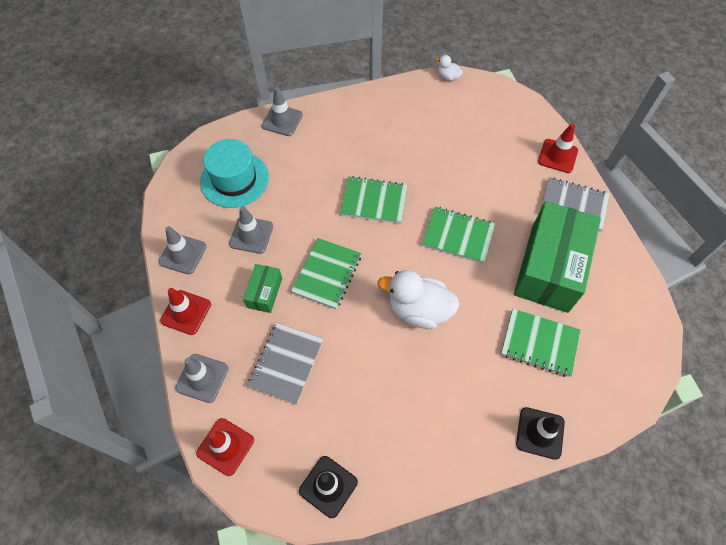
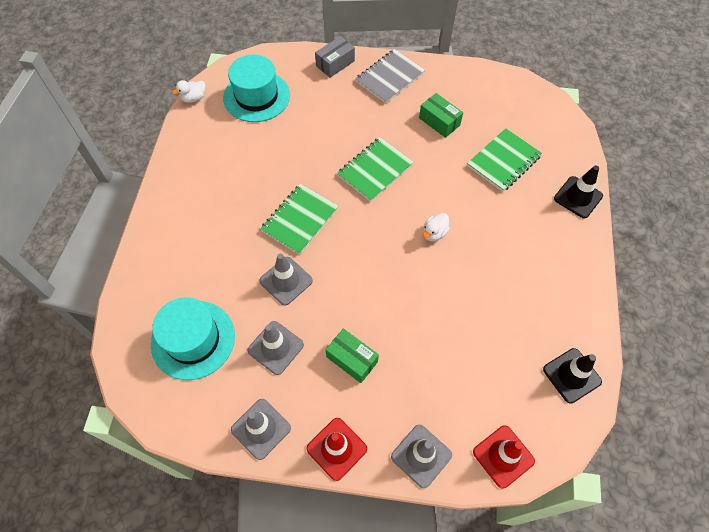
camera: 65 degrees left, 0 degrees up
(282, 120) = (144, 262): grey traffic cone -> grey traffic cone (286, 281)
(286, 364) = (439, 367): grey notebook -> none
(327, 274) = (360, 293): green notebook -> none
(418, 310) = (434, 233): white duck -> white duck, size x0.48
(479, 116) = (256, 96): none -> turquoise hat
(549, 267) = (439, 121): green box -> green box, size x0.45
(557, 156) = (335, 63): red traffic cone -> grey box

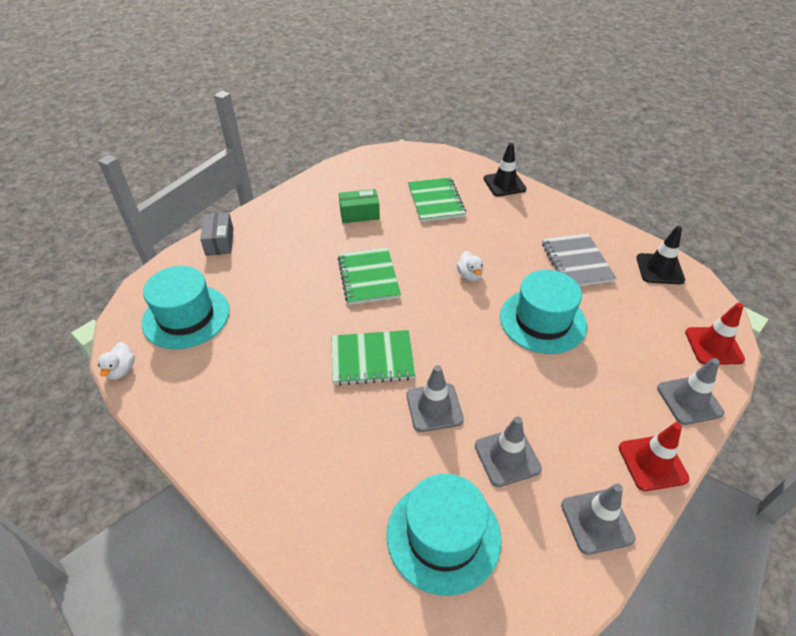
camera: 55 degrees left, 15 degrees down
(300, 220) = (372, 359): green notebook -> green notebook turned 75 degrees counterclockwise
(352, 359) = (560, 400): green box -> none
(390, 78) = (279, 217): grey notebook -> grey notebook (576, 262)
(425, 309) = (542, 321): none -> turquoise hat

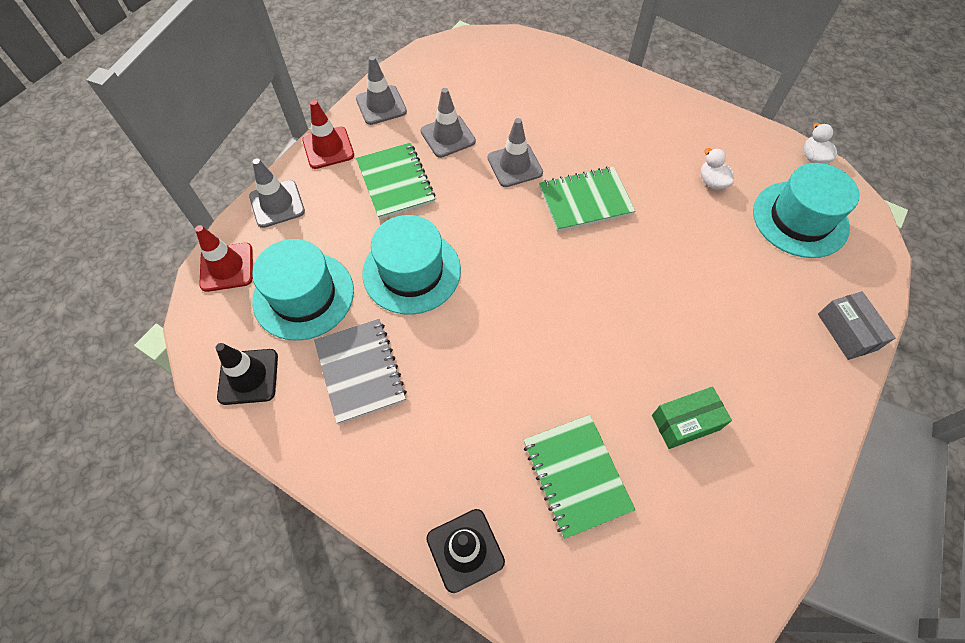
camera: 170 degrees right, 15 degrees up
(368, 277) = (626, 302): green notebook -> green notebook (395, 182)
(443, 535) = (491, 84): turquoise hat -> turquoise hat (303, 295)
(469, 275) = (501, 325): white duck -> white duck (712, 182)

